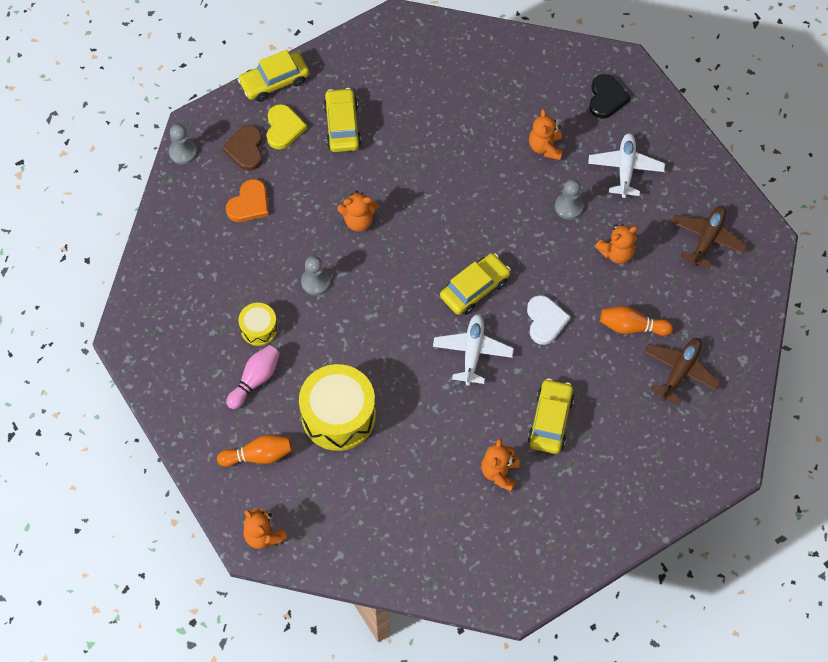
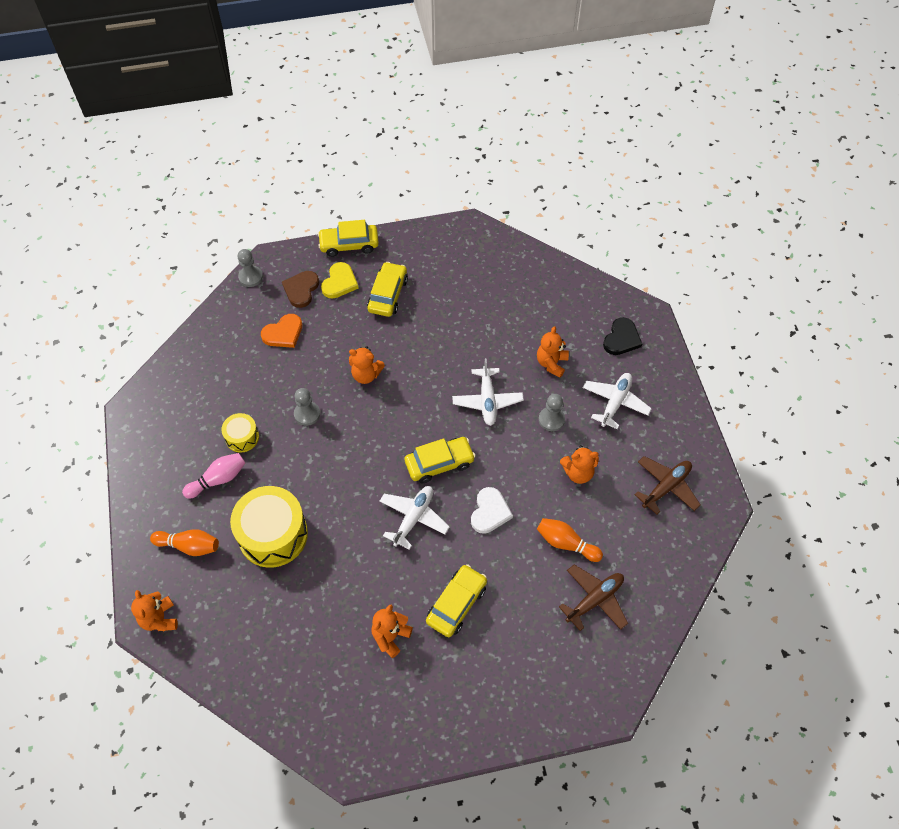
camera: 20 degrees right, 5 degrees down
(496, 208) = (487, 401): none -> white plane

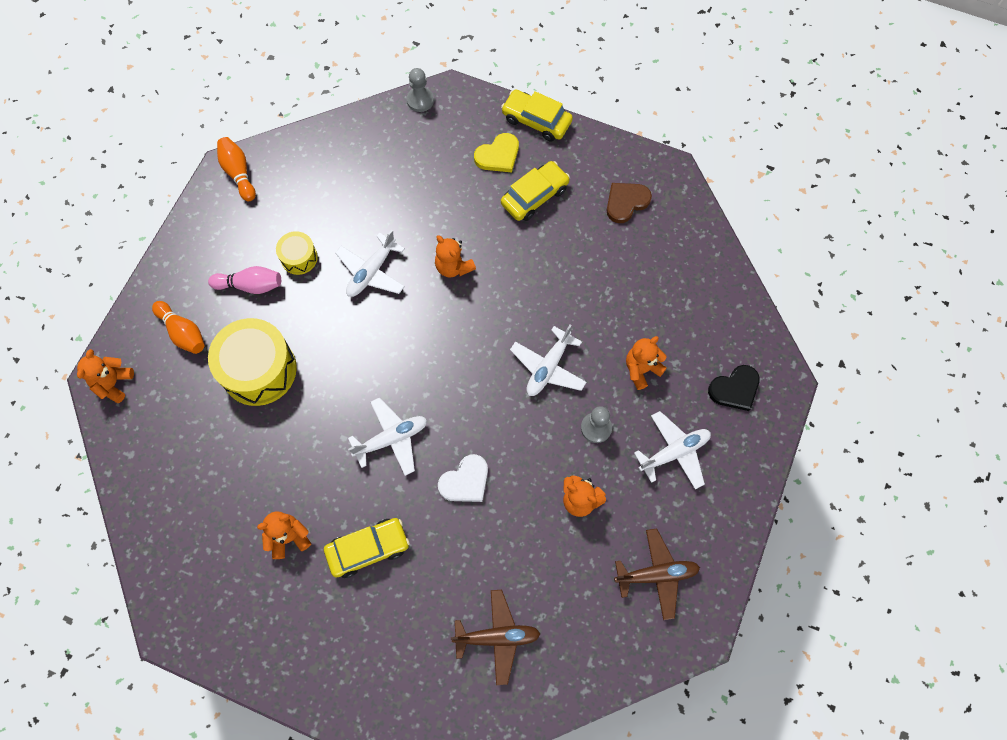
camera: 35 degrees right, 10 degrees up
(283, 333) = (409, 176): orange heart -> none
(301, 290) = (457, 141): brown heart -> brown heart (626, 202)
(307, 414) = (371, 272): grey pawn -> white plane
(439, 463) = (455, 401): yellow car -> none
(566, 543) = (513, 562): orange bowling pin -> orange bowling pin (238, 173)

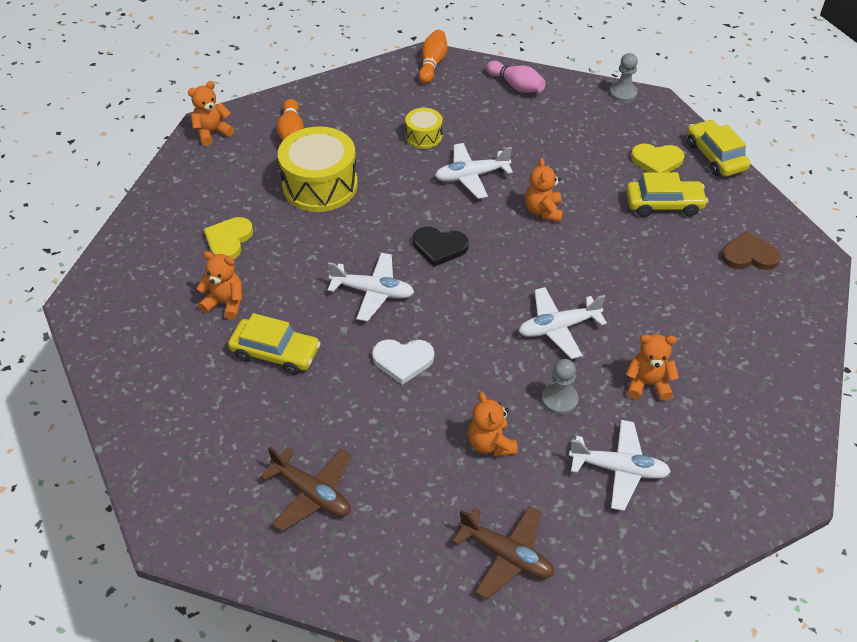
camera: 40 degrees right, 20 degrees down
(234, 479) = (228, 240): none -> yellow heart
(250, 285) = (369, 132): pink bowling pin -> pink bowling pin (516, 86)
(735, 389) = (731, 460): black heart -> black heart (439, 247)

